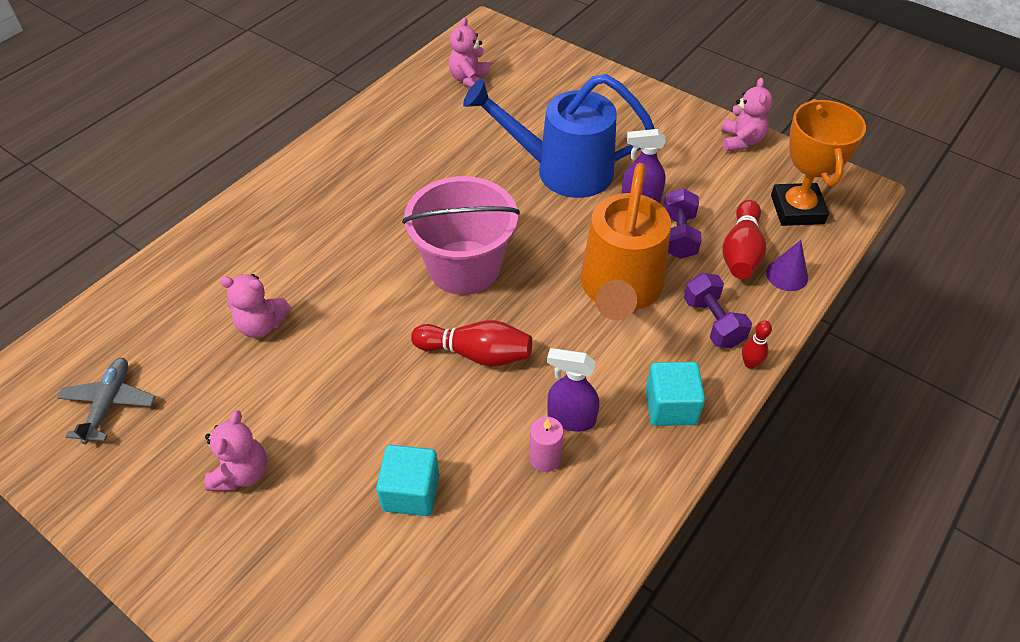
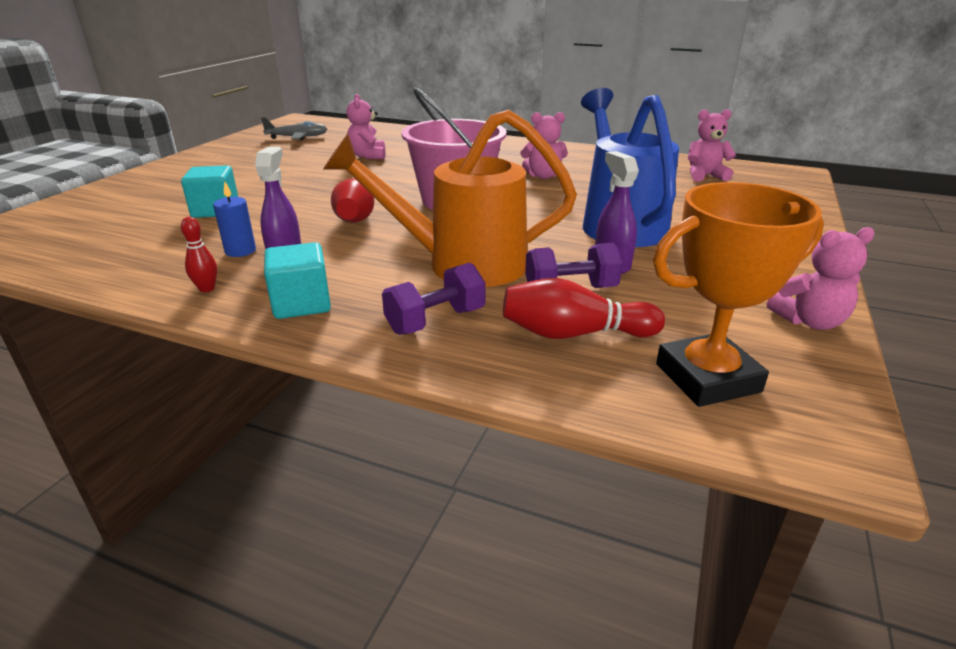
camera: 75 degrees right, 20 degrees down
(242, 473) = (242, 168): pink teddy bear -> pink teddy bear (543, 176)
(545, 458) = (240, 251): pink candle -> blue candle
(750, 363) = (374, 351): red bowling pin -> red bowling pin (207, 289)
(787, 275) = (553, 373): purple cone -> none

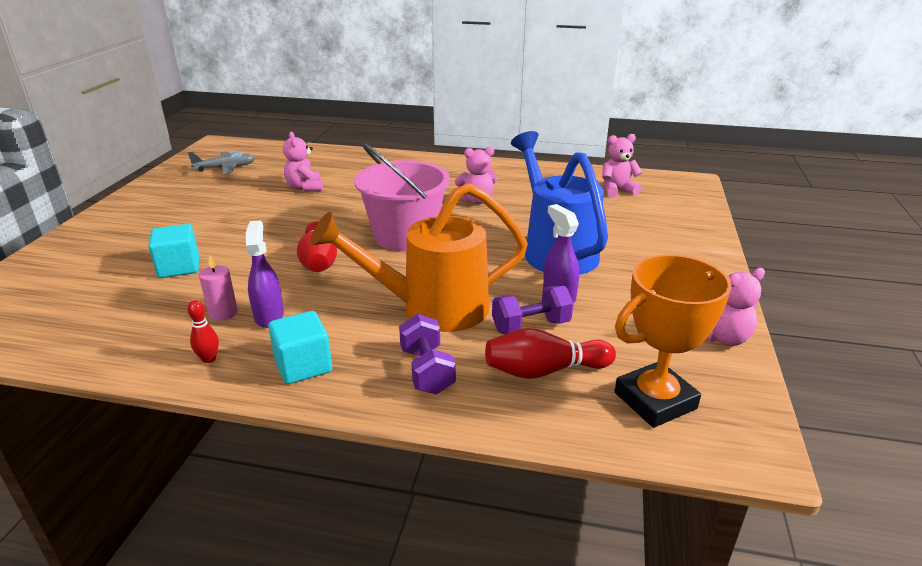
camera: 10 degrees left, 0 degrees up
(240, 251) = (223, 313): blue candle -> pink candle
(435, 321) = (427, 371): purple dumbbell -> purple dumbbell turned 60 degrees counterclockwise

